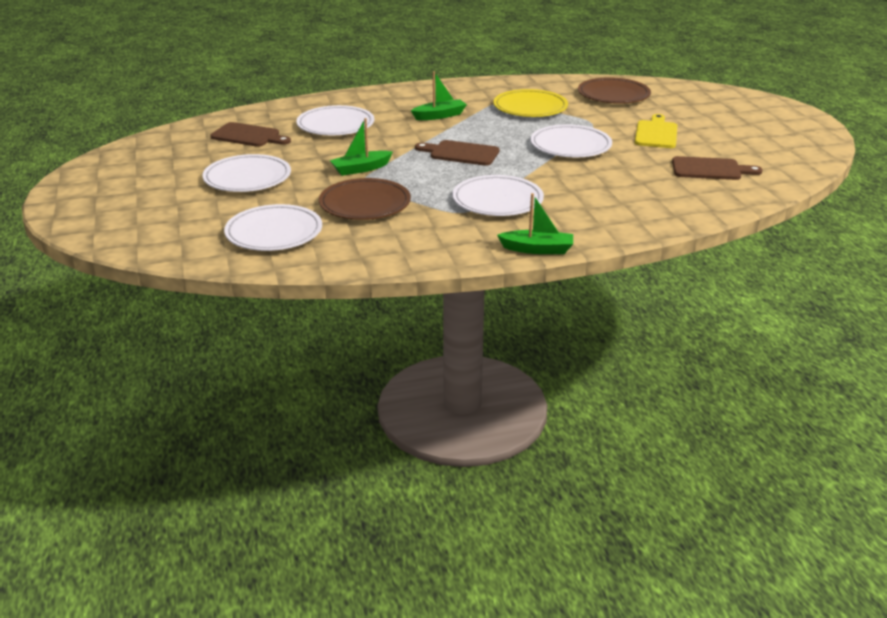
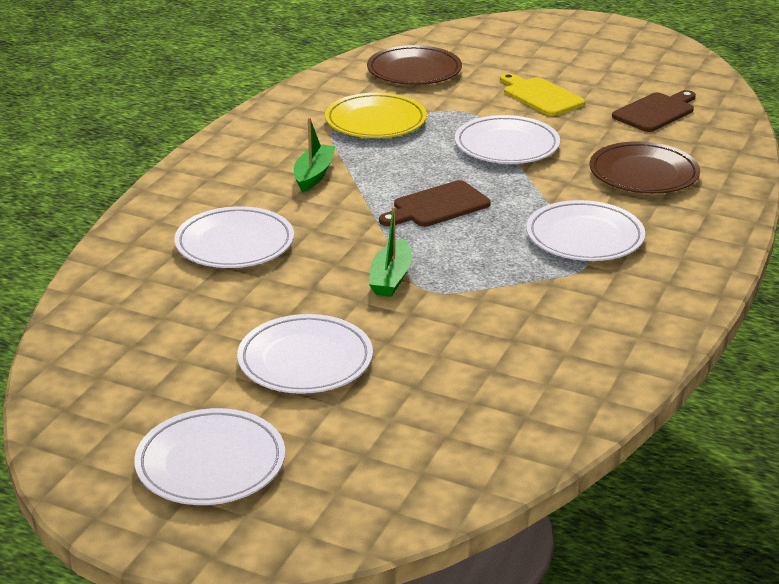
camera: 50 degrees left, 0 degrees up
(248, 136) = (169, 312): brown cutting board -> none
(274, 233) = (491, 399): white plate -> white plate (210, 463)
(365, 204) = (491, 313): brown plate -> brown plate (643, 174)
(537, 249) = (721, 264): green boat -> none

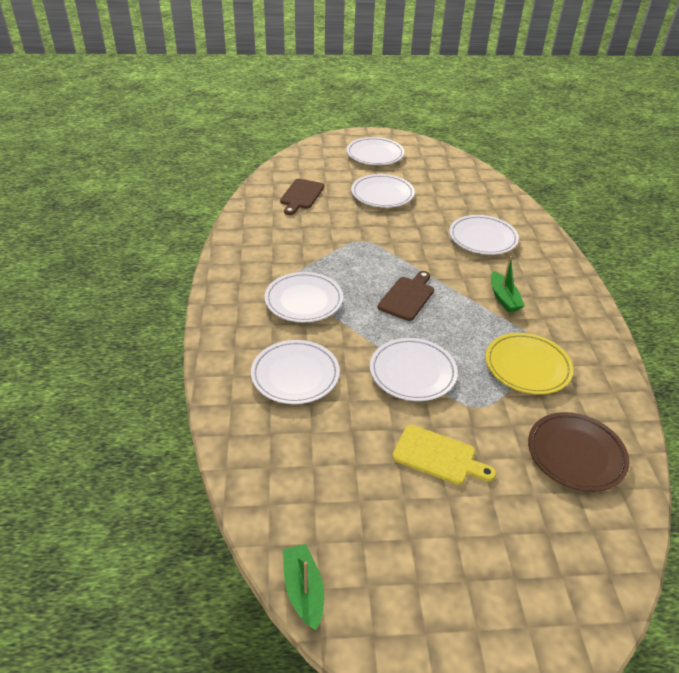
camera: 150 degrees right, 10 degrees up
(391, 278) = (386, 241): green boat -> green boat (303, 590)
(643, 174) = (295, 375): brown plate -> white plate
(655, 112) = (324, 471): brown cutting board -> brown cutting board (301, 195)

